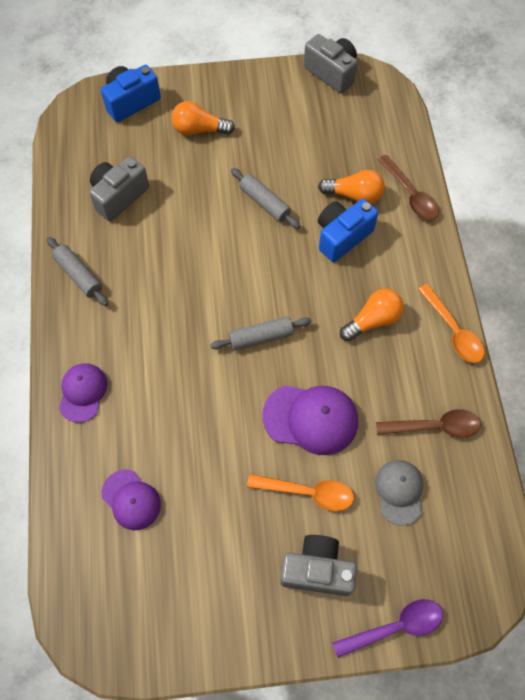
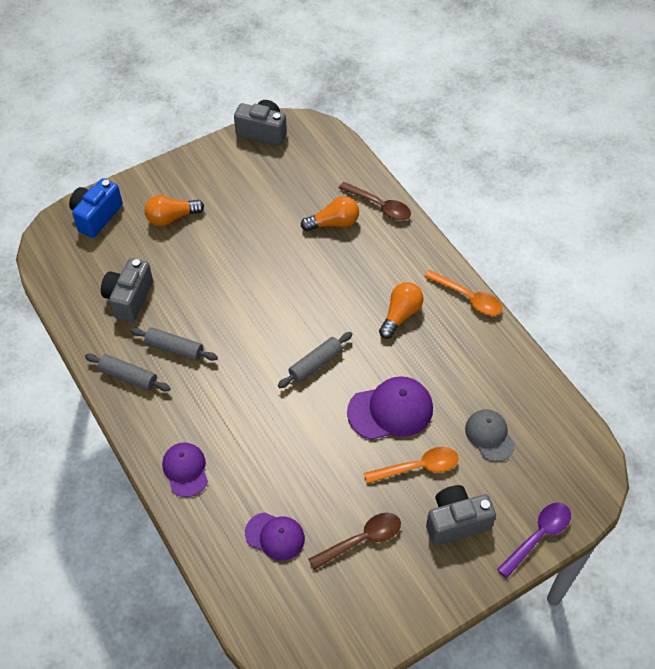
camera: 25 degrees left, 10 degrees down
(264, 203) = (261, 257): grey rolling pin -> grey rolling pin (174, 348)
(342, 236) = (341, 259): blue camera -> none
(434, 426) = (491, 375): brown spoon -> brown spoon (362, 540)

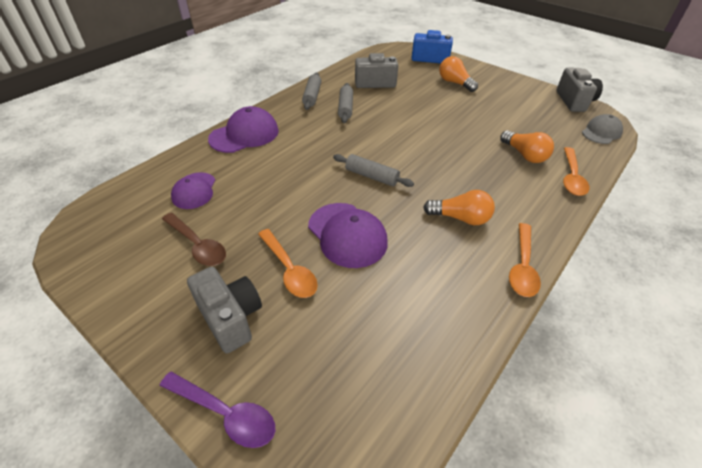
camera: 70 degrees right, 10 degrees down
(185, 470) = (244, 135): purple cap -> purple cap, size x1.53
(379, 206) = (571, 177): brown spoon -> orange spoon
(489, 436) = (352, 326): grey cap -> grey cap (601, 132)

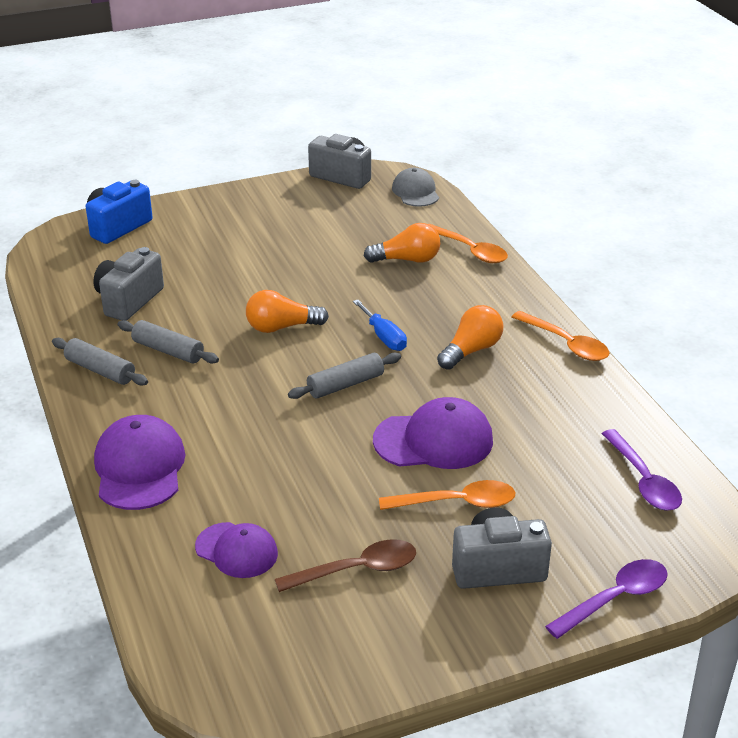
camera: 60 degrees left, 10 degrees down
(391, 383) = (643, 480): none -> purple spoon
(434, 174) = (384, 337): none -> blue screwdriver
(454, 83) = (207, 236): orange light bulb -> orange light bulb (281, 327)

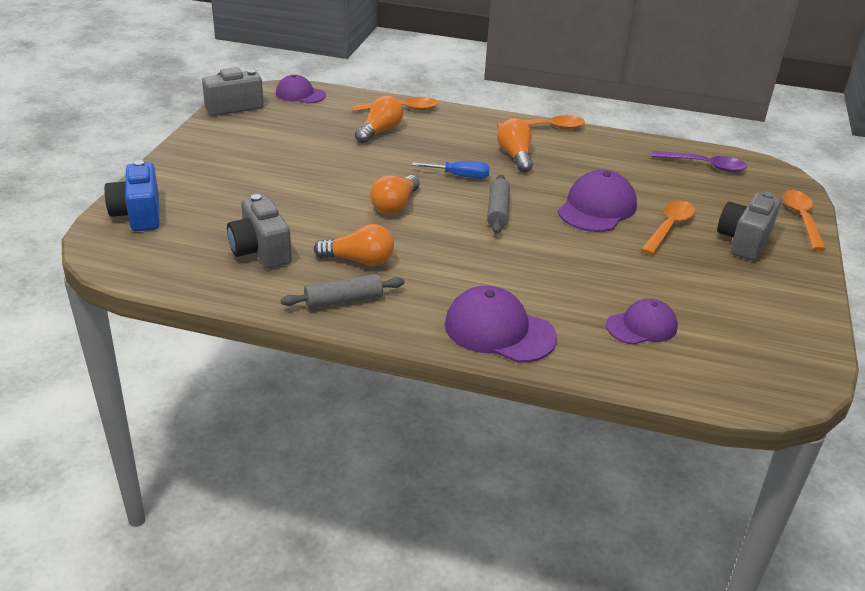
camera: 55 degrees left, 0 degrees up
(168, 351) = (359, 261): grey rolling pin -> orange light bulb
(357, 570) = (704, 288): brown spoon -> none
(415, 192) = (300, 94): grey cap -> purple cap
(615, 598) = (801, 219): purple spoon -> orange spoon

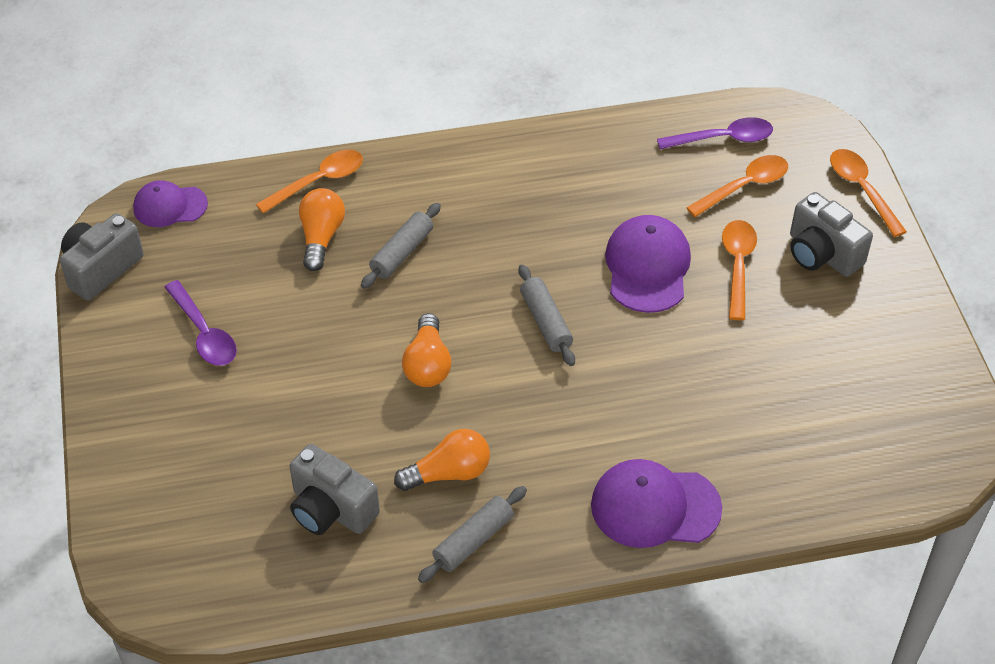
camera: 25 degrees left, 15 degrees up
(138, 214) = (143, 518): blue camera -> none
(264, 149) = (204, 333): none -> purple spoon
(426, 152) = (402, 253): none -> grey rolling pin
(460, 176) = (468, 279): blue screwdriver -> none
(515, 156) = (508, 214): orange light bulb -> none
(547, 128) = (513, 143): orange spoon -> orange spoon (744, 186)
(642, 326) = (785, 433): purple cap -> none
(744, 241) = (821, 254): grey camera -> grey camera turned 45 degrees counterclockwise

